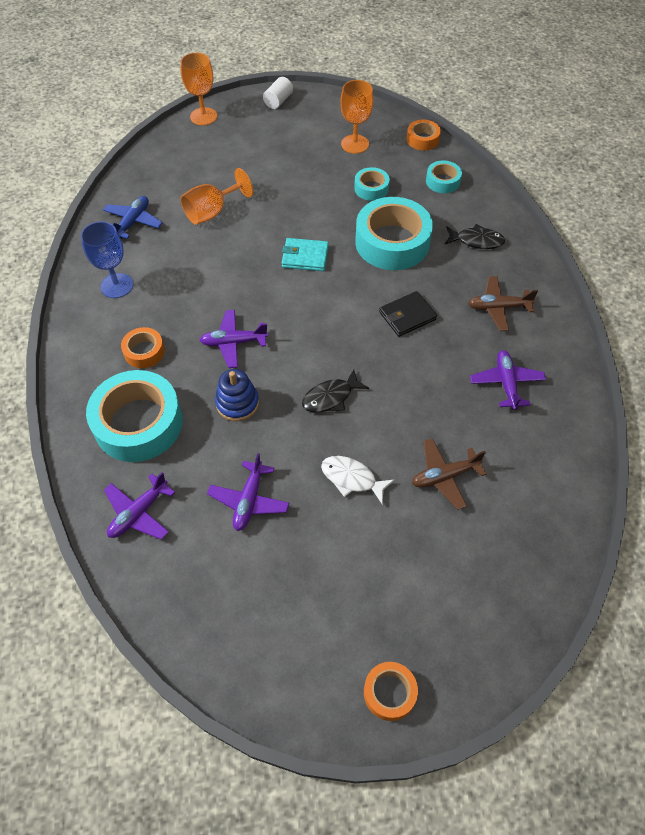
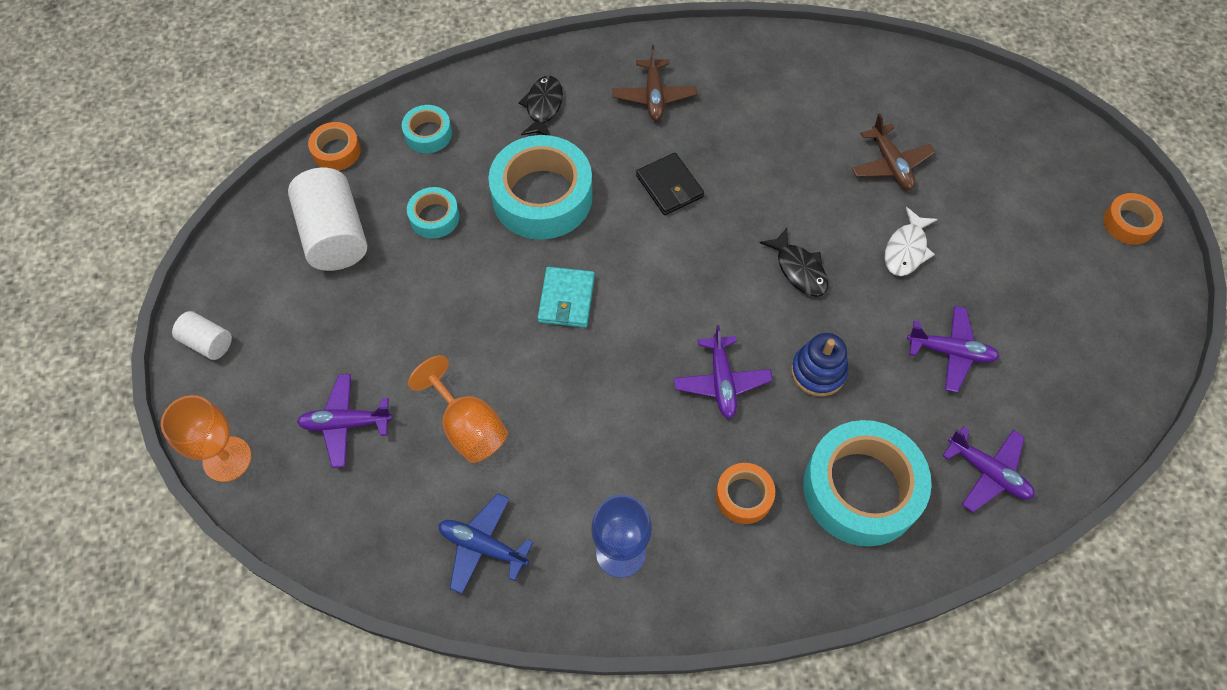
camera: 90 degrees left, 5 degrees up
(355, 144) = (334, 235): orange goblet -> white cylinder
(506, 383) = (764, 100): purple plane -> purple plane (346, 423)

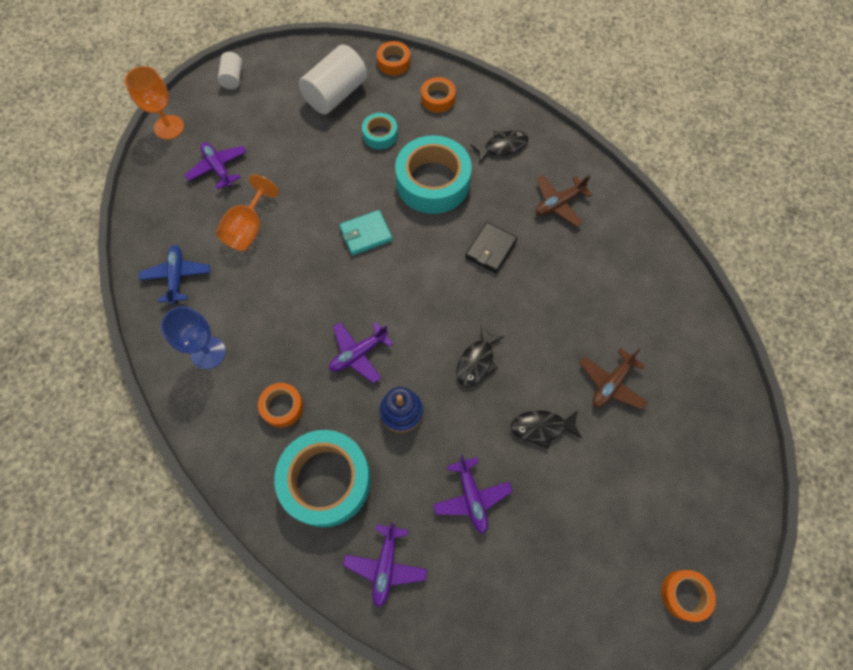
camera: 60 degrees right, 5 degrees up
(428, 134) = (438, 99): turquoise tape -> orange tape
(906, 249) = (541, 427): white fish -> black fish

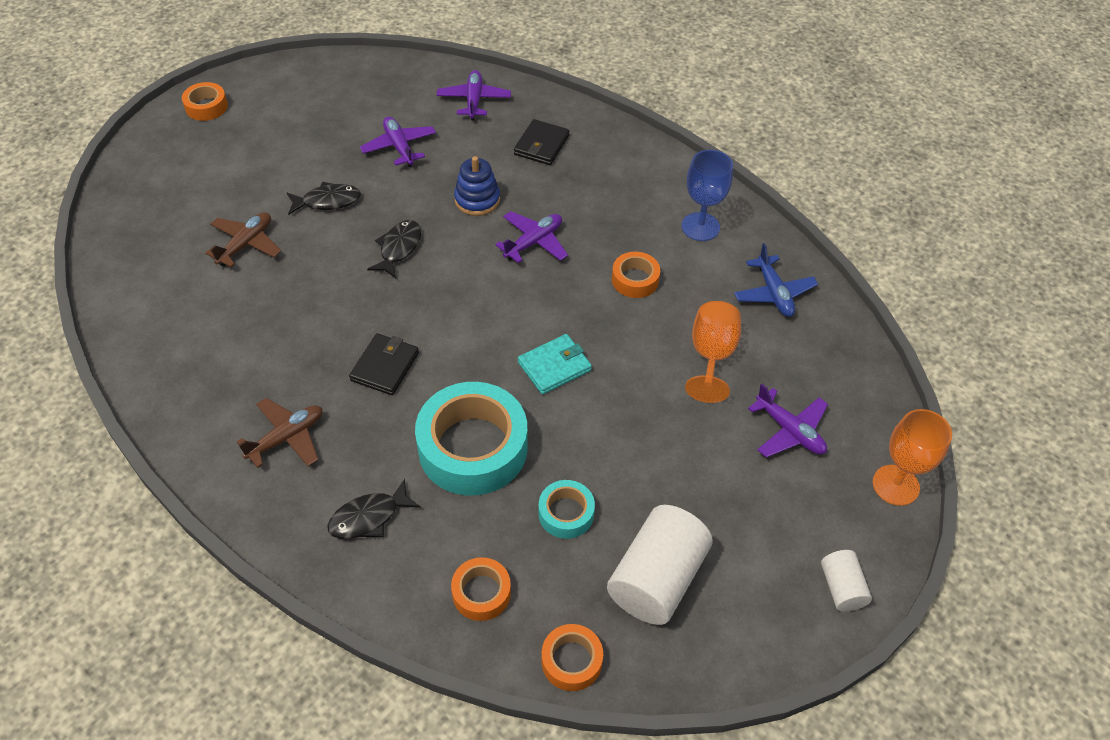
camera: 170 degrees right, 15 degrees down
(282, 407) = (602, 192): orange tape -> orange tape (635, 280)
(326, 480) = (541, 145): turquoise tape -> black wallet

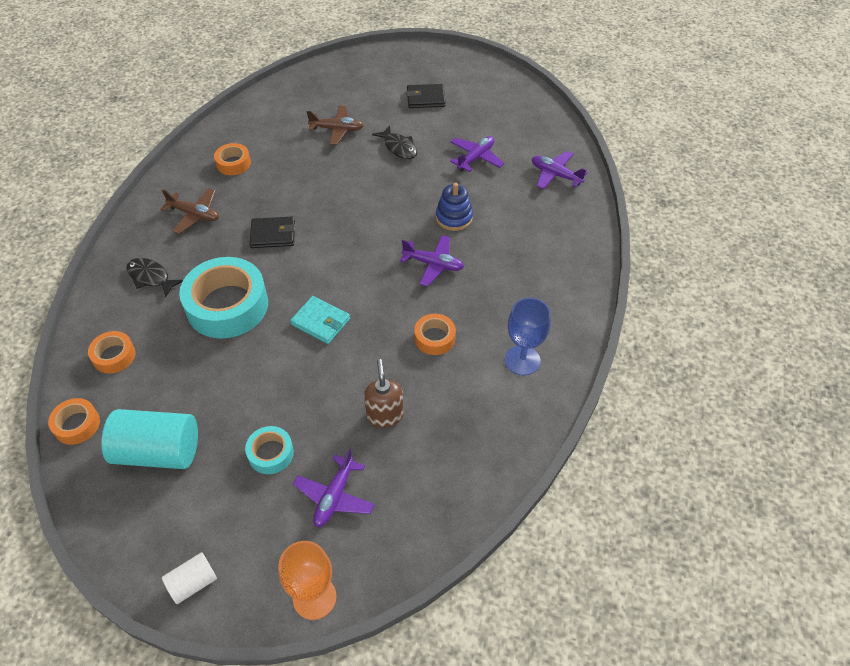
camera: 65 degrees right, 0 degrees up
(206, 107) = (442, 60): orange tape -> orange tape (233, 163)
(399, 248) = (380, 198): black fish -> none
(474, 100) = (555, 175): purple plane -> purple plane turned 120 degrees counterclockwise
(541, 145) = (538, 230): black wallet -> black wallet (425, 98)
(566, 513) = (194, 377): turquoise tape -> turquoise tape (271, 453)
(657, 579) = (158, 452): white cylinder -> turquoise cylinder
(711, 356) = (385, 415): orange goblet -> brown soap dispenser
(774, 293) = (480, 437): blue plane -> none

